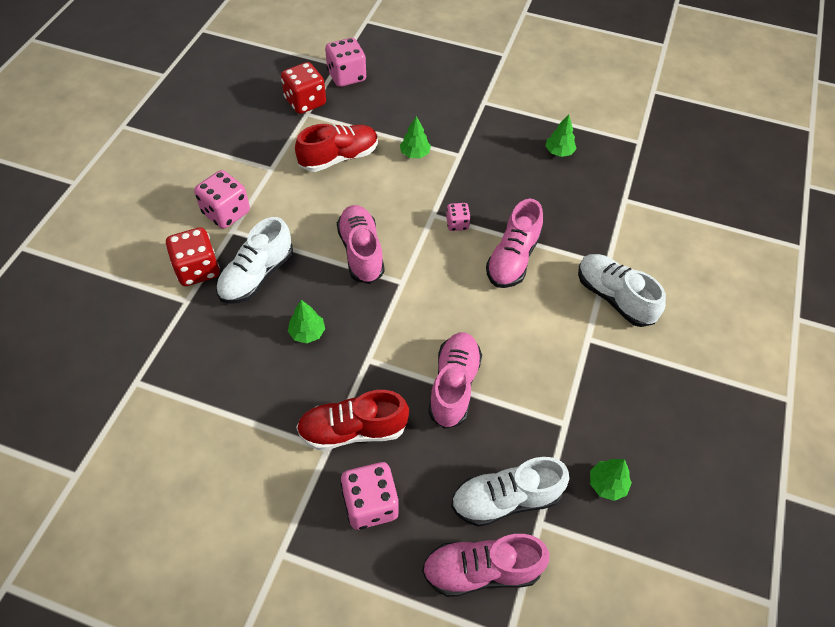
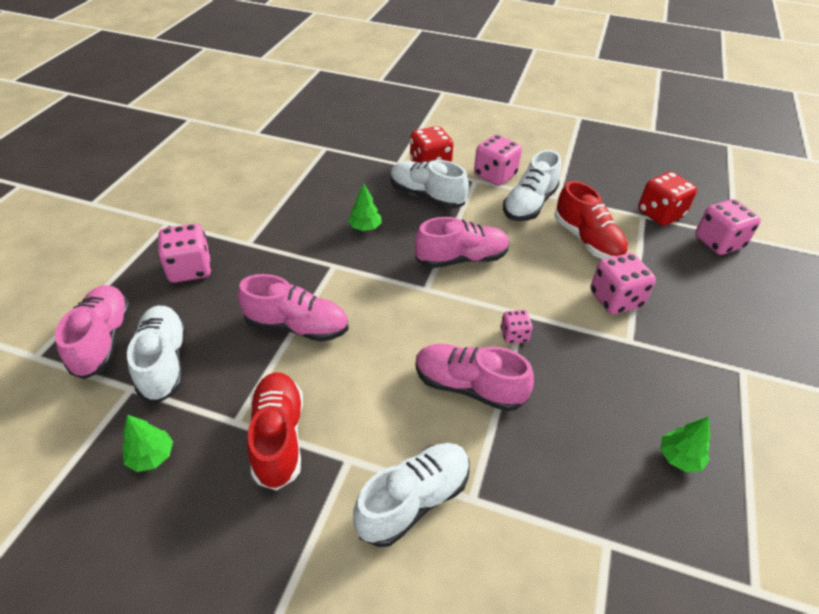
camera: 90 degrees right, 10 degrees down
(281, 191) = (529, 204): none -> white shoe
(353, 430) = (262, 257): red shoe -> red shoe (278, 437)
(415, 154) = (615, 299): green tree -> pink dice

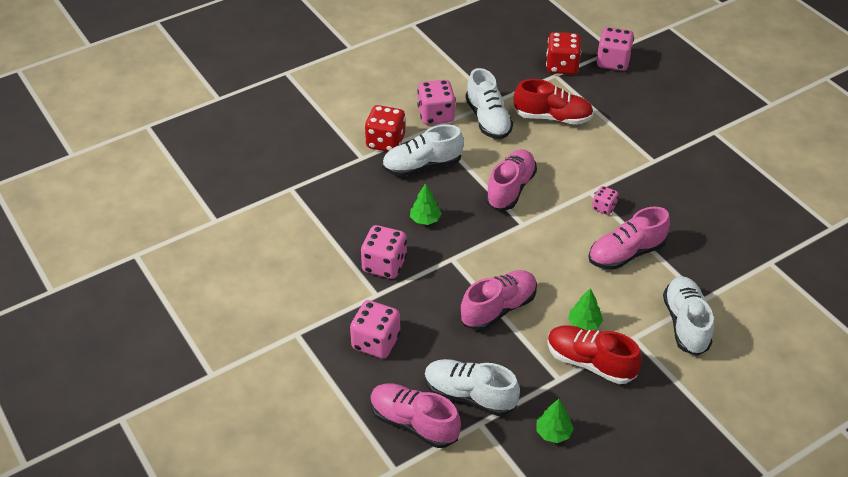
camera: 50 degrees left, 0 degrees up
(615, 299) = (616, 143): pink dice -> pink dice (384, 265)
(679, 457) = (745, 199): green tree -> green tree (584, 324)

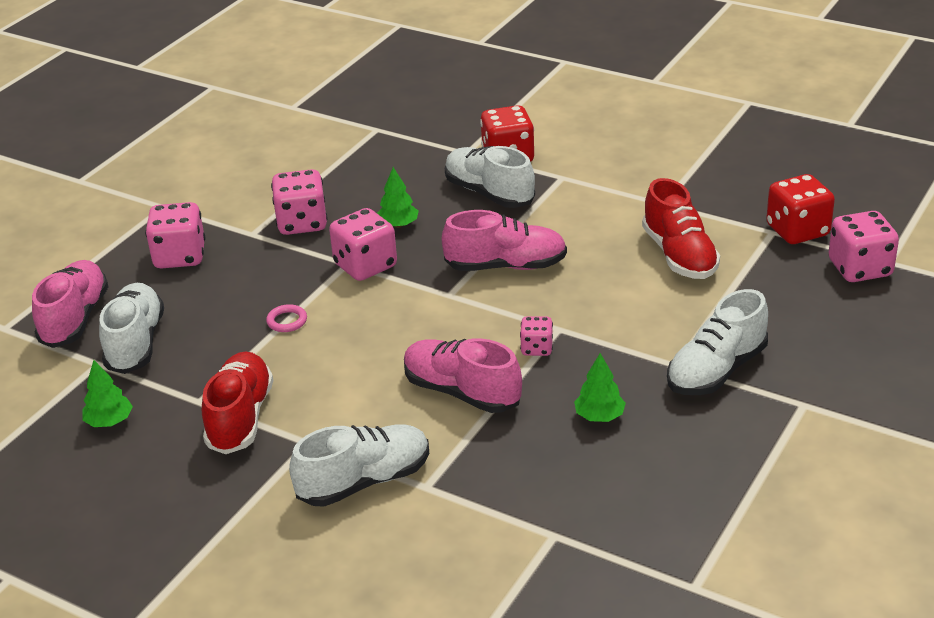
camera: 65 degrees right, 10 degrees down
(436, 115) = (591, 173): pink dice -> pink dice (365, 266)
(488, 120) = (622, 210): white shoe -> white shoe (716, 370)
(498, 308) = (287, 321): pink shoe -> pink ring
(584, 324) = (305, 394): green tree -> green tree (599, 416)

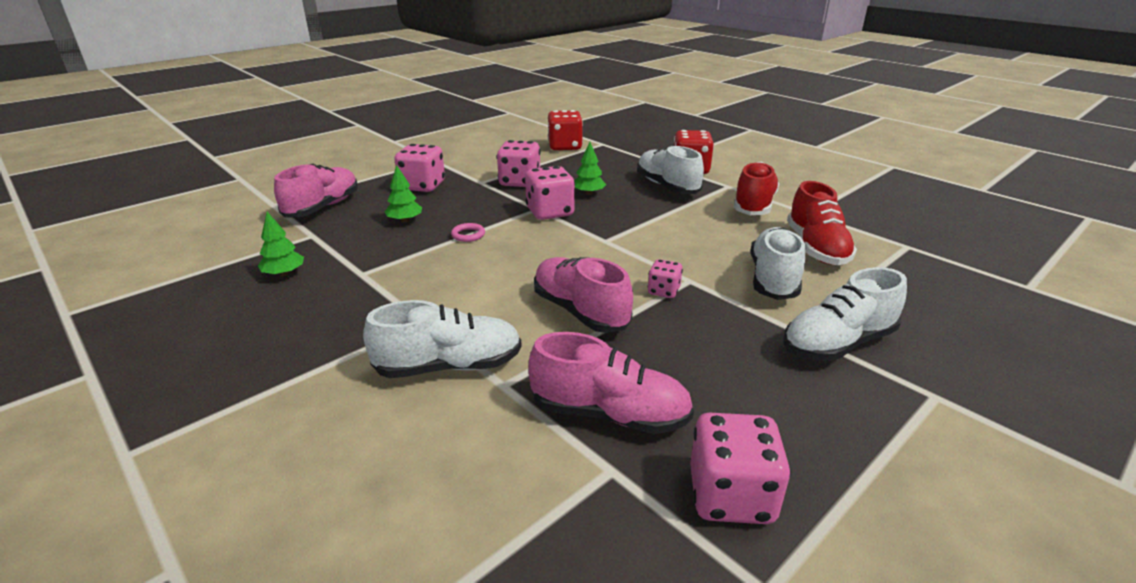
camera: 15 degrees right, 5 degrees down
(135, 343) = (349, 228): white shoe -> white shoe (773, 279)
(240, 418) = (383, 292): red shoe -> red shoe (753, 205)
(506, 266) = (661, 230): pink shoe -> pink shoe (609, 414)
(599, 416) = (704, 359): green tree -> green tree (405, 220)
(797, 231) = (932, 249): red dice -> red dice (565, 147)
(860, 268) = (998, 287): pink dice -> pink dice (731, 496)

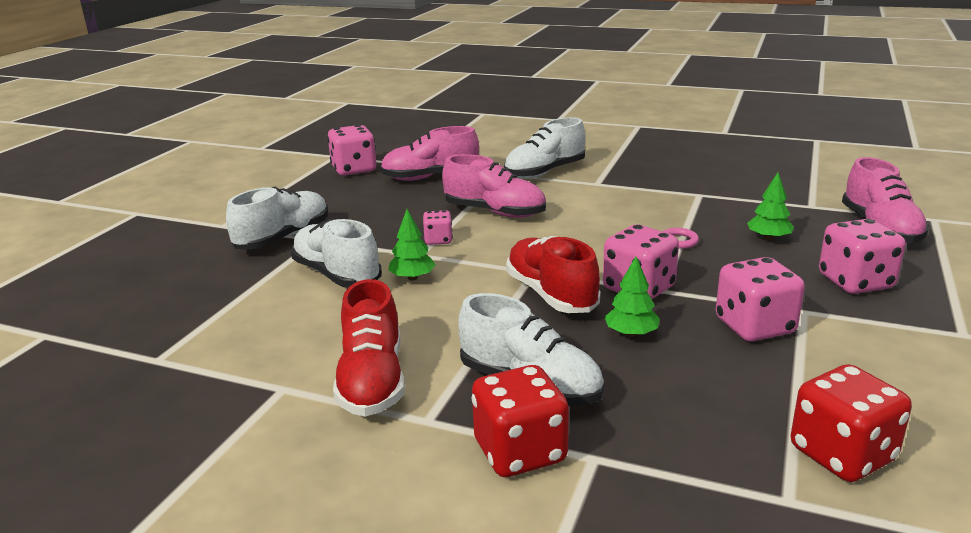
camera: 155 degrees right, 5 degrees down
(284, 274) = (753, 181): green tree -> green tree (412, 278)
(773, 279) = (337, 275): white shoe -> white shoe turned 150 degrees clockwise
(816, 248) = (284, 324): red shoe -> red shoe (551, 294)

